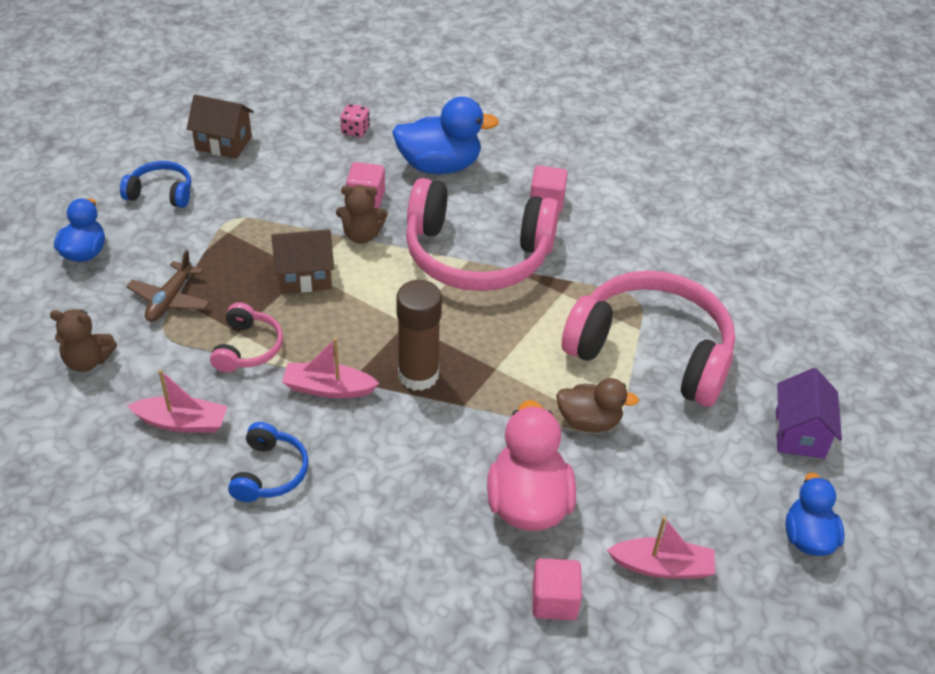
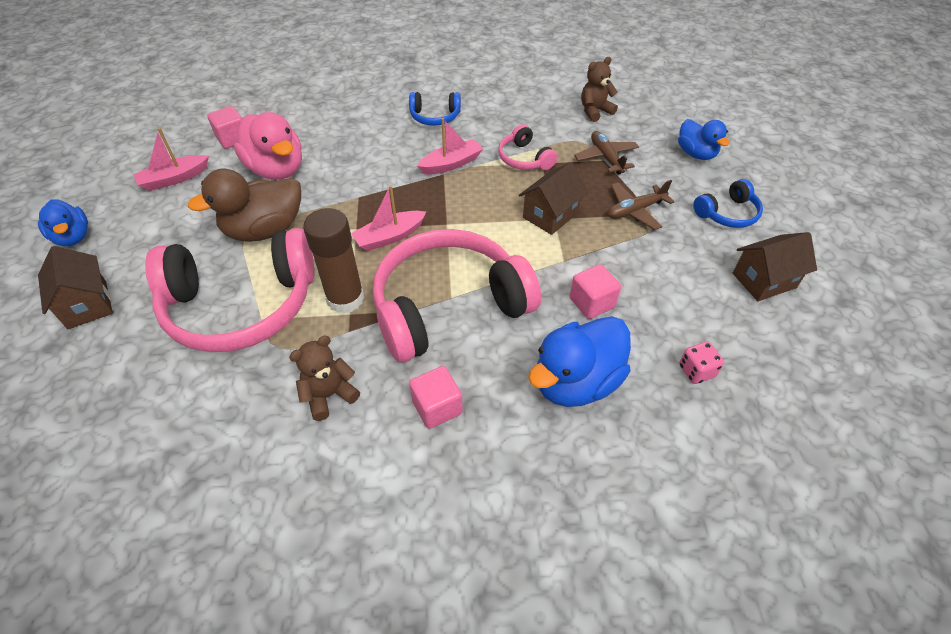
camera: 145 degrees right, 5 degrees up
(182, 422) = (507, 113): pink boat -> pink boat (389, 237)
(228, 238) = (635, 211): none -> brown plane
(270, 472) = (435, 117): blue headphones -> blue headphones turned 60 degrees counterclockwise
(361, 235) = (553, 268): brown teddy bear -> brown teddy bear (329, 395)
(418, 375) = (405, 198): brown glue stick -> brown glue stick (345, 298)
(589, 421) = (264, 230): brown duck -> brown duck, size x1.59
(800, 434) = (87, 304): purple house -> brown house

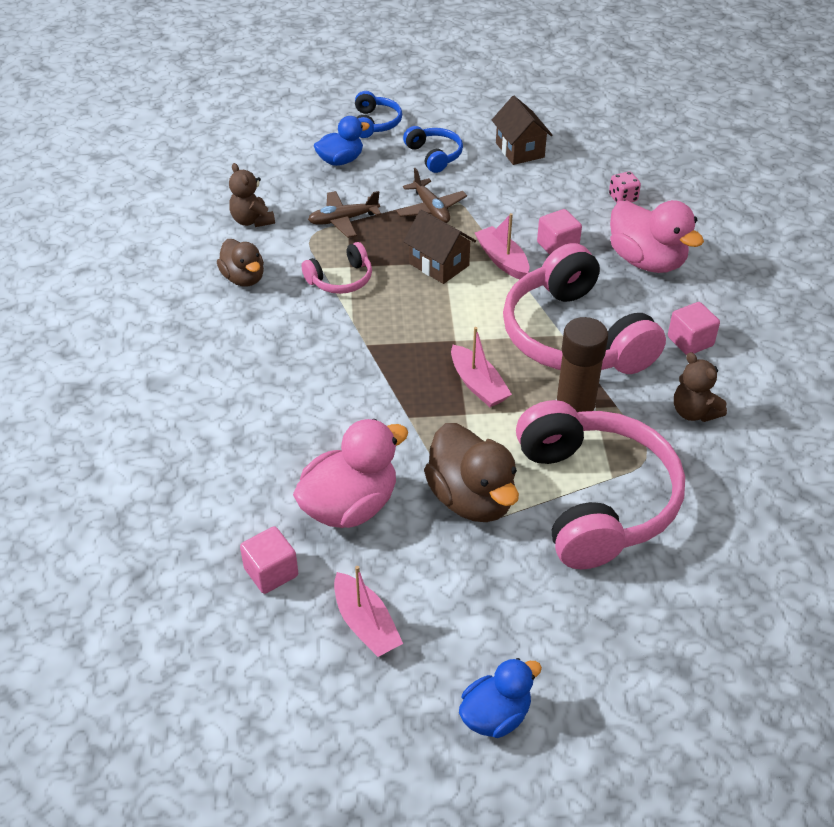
camera: 90 degrees left, 5 degrees down
(87, 304) = (615, 652): brown house -> none
(435, 117) = (243, 356): blue headphones -> blue headphones (375, 123)
(451, 164) = (347, 338): pink boat -> pink boat (502, 260)
(522, 112) = (243, 278): none -> brown duck
(576, 382) = (646, 261): blue duck -> pink duck

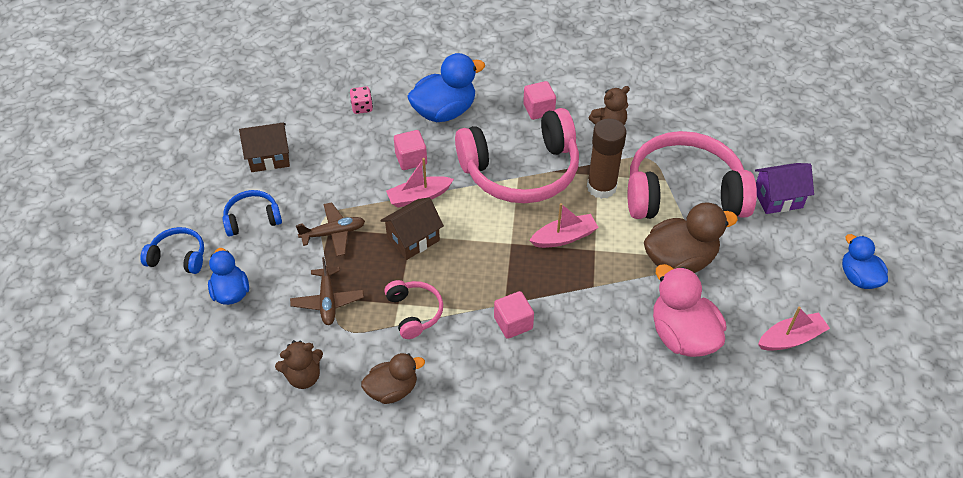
camera: 80 degrees left, 5 degrees up
(271, 572) = (744, 393): pink cube -> pink cube (513, 323)
(624, 611) = (778, 198): none -> purple house
(646, 261) = (444, 112): pink duck -> blue duck

